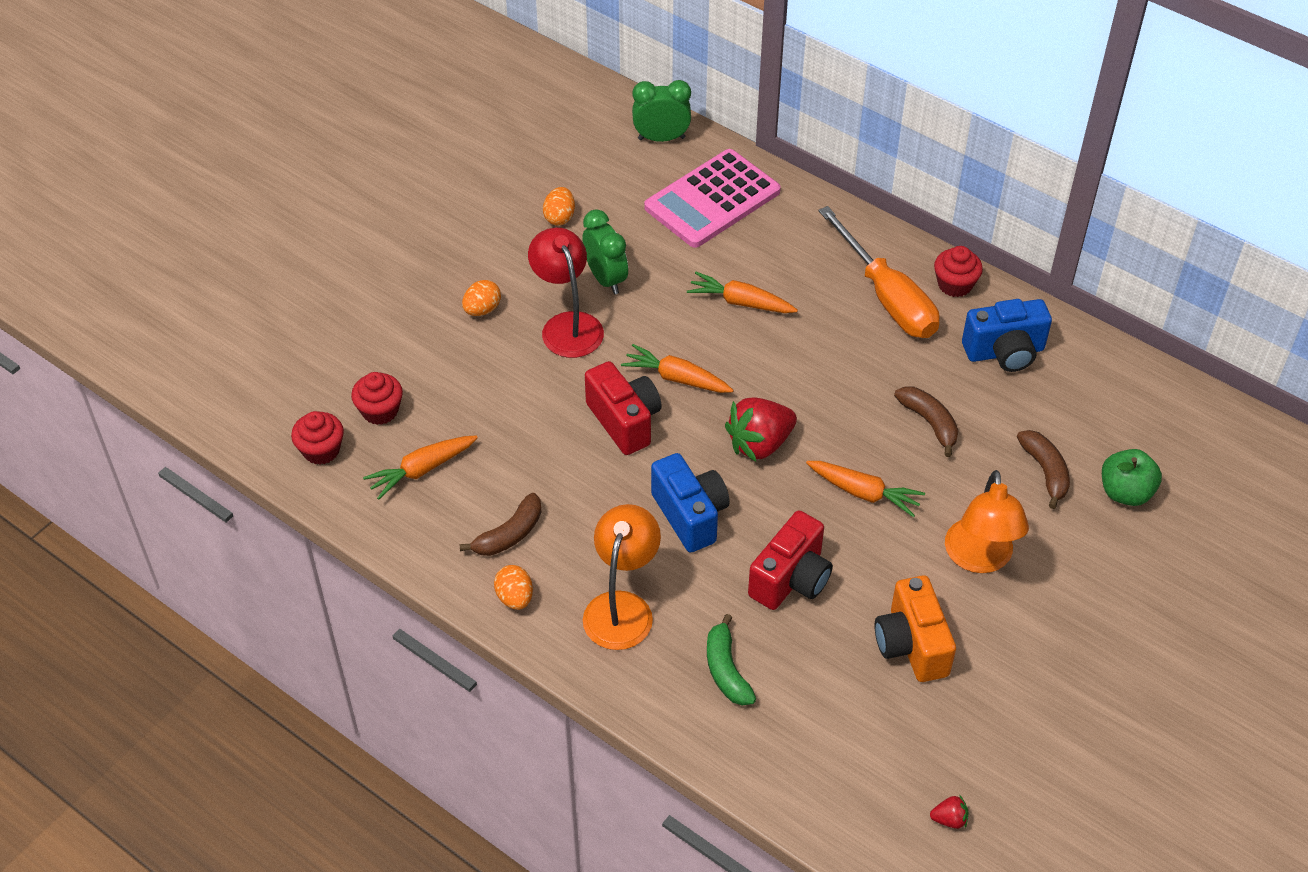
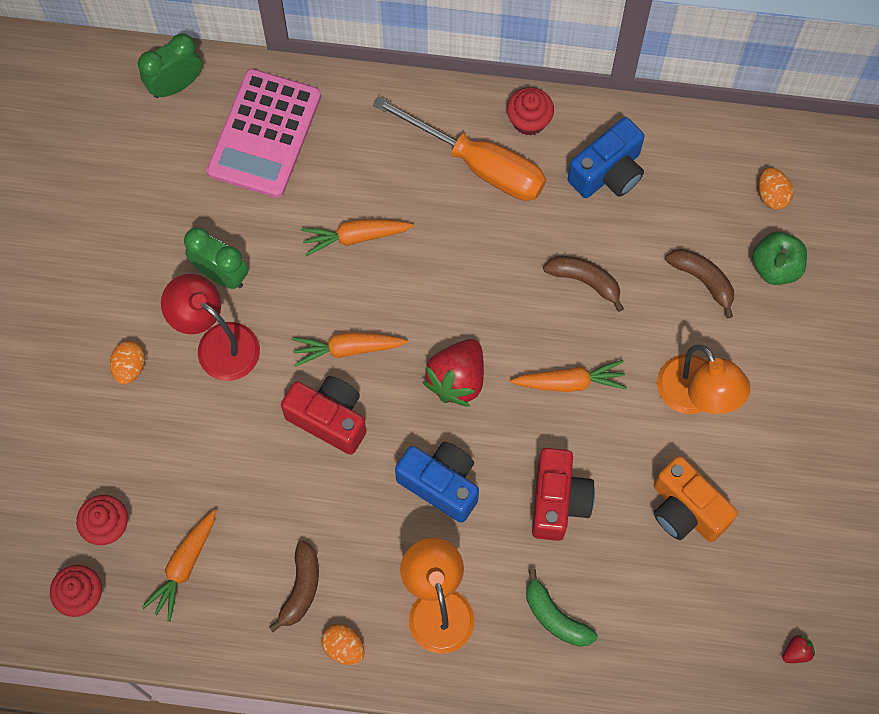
camera: 30 degrees left, 20 degrees up
(559, 217) = (136, 226): orange egg -> orange egg (772, 195)

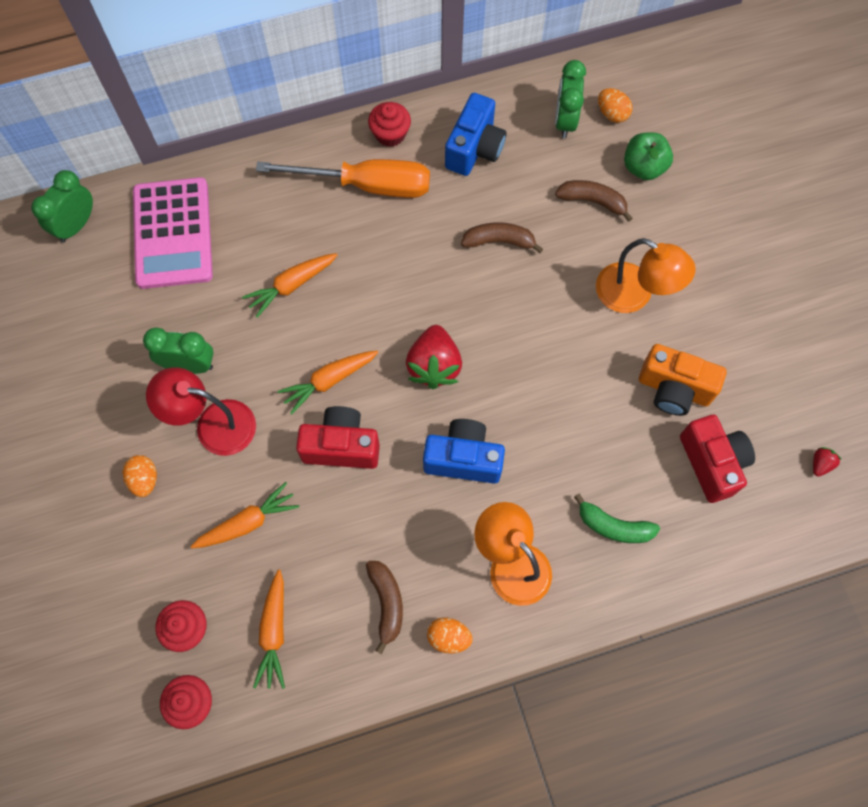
camera: 25 degrees left, 0 degrees up
(558, 501) = (567, 428): red camera -> red camera (712, 463)
(570, 382) = (528, 327): orange carrot -> orange carrot (248, 522)
(718, 182) = (565, 120): none -> green clock

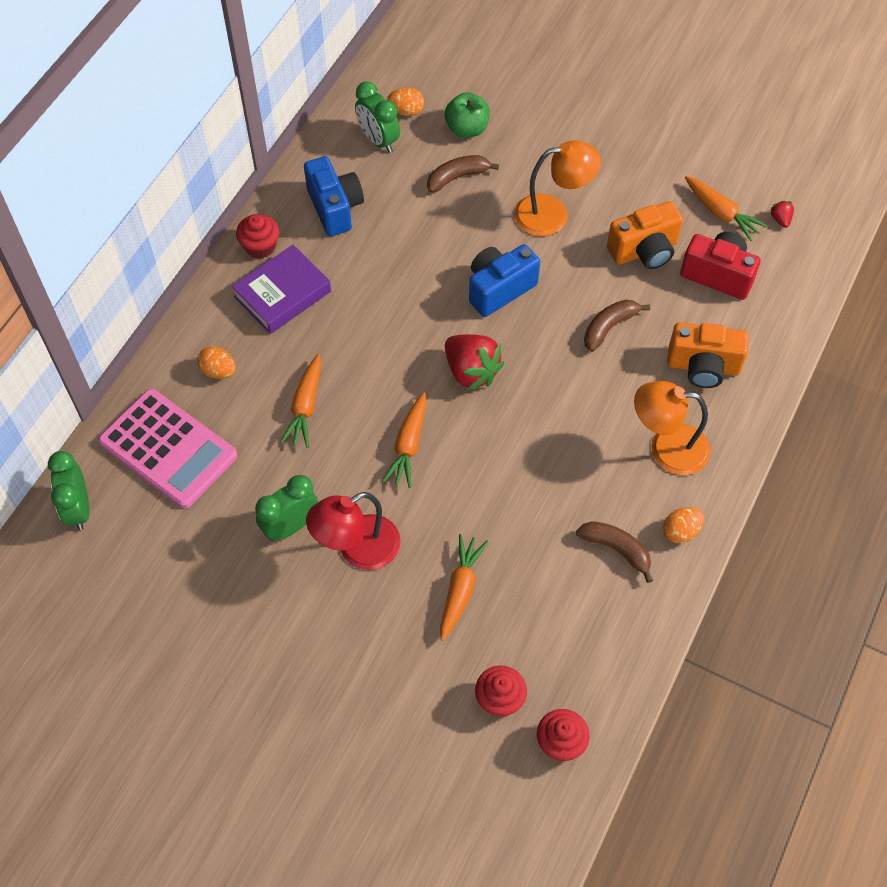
camera: 45 degrees left, 10 degrees down
(144, 479) = (349, 633): orange egg -> orange egg (218, 371)
(274, 632) = (563, 641): orange carrot -> orange carrot (721, 213)
(341, 446) = (468, 479): red camera -> none
(366, 185) = (282, 294): orange screwdriver -> purple book
(463, 459) = (560, 412): blue camera -> blue camera (499, 289)
(499, 241) = (423, 254): brown banana -> brown banana (609, 327)
(613, 526) = (703, 367): green banana -> orange camera

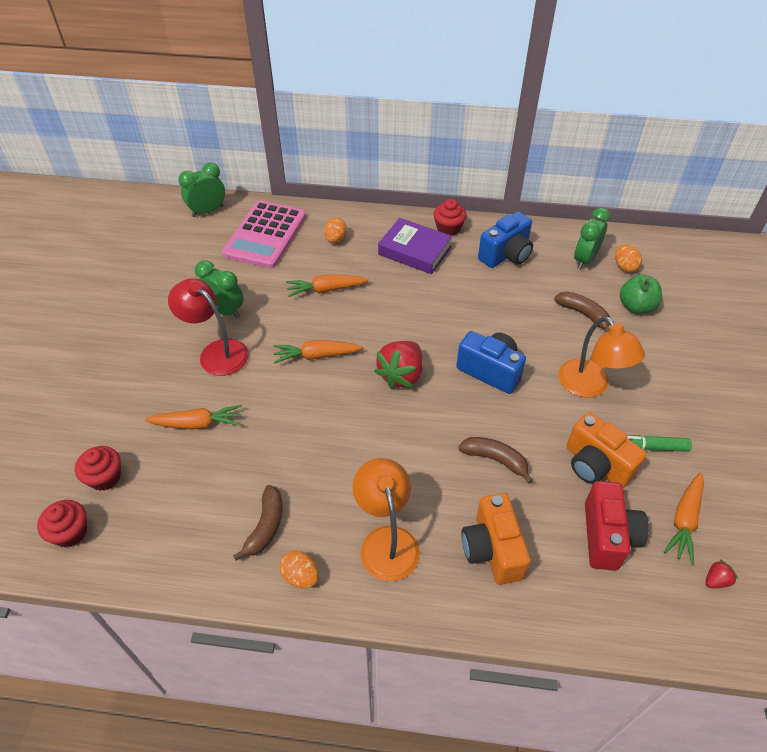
camera: 70 degrees right, 10 degrees down
(640, 200) = (650, 447): none -> green marker

